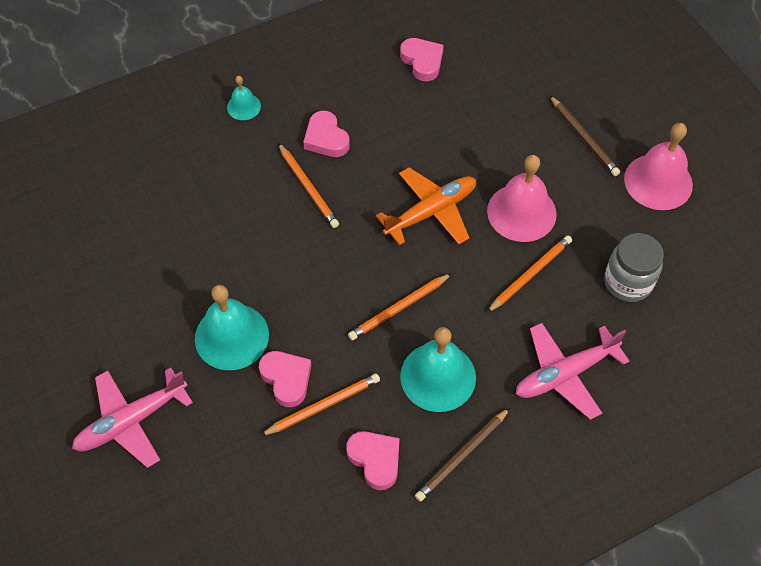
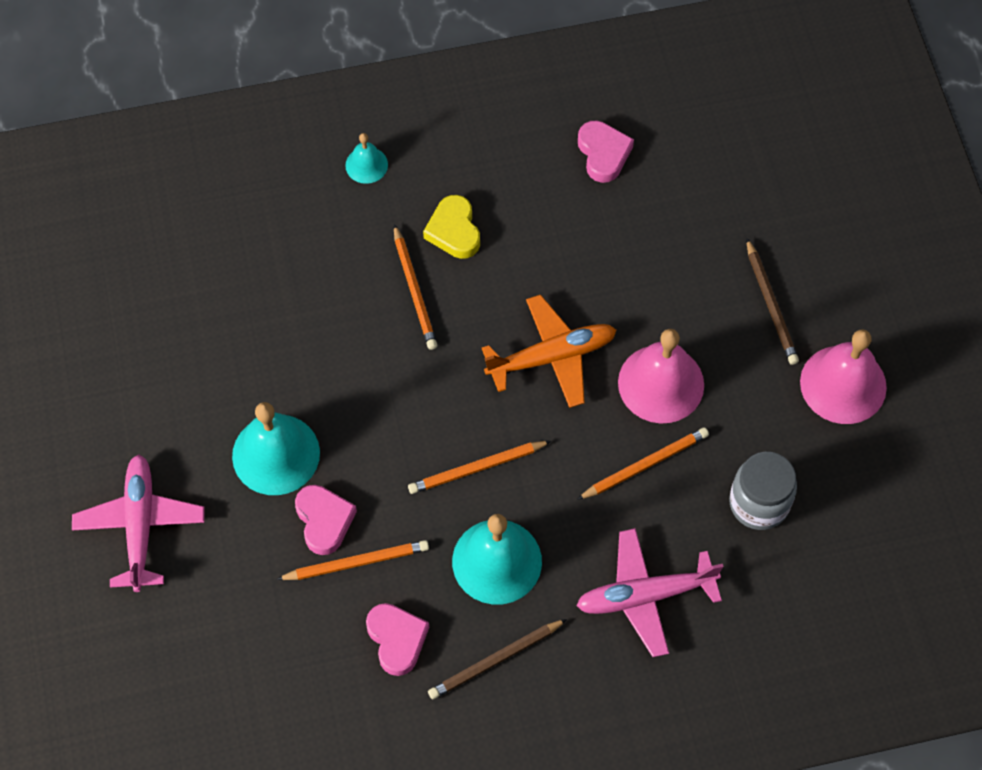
camera: 15 degrees right, 5 degrees up
(131, 421) = (140, 526): pink plane -> pink plane turned 105 degrees clockwise
(326, 138) = (454, 231): pink heart -> yellow heart

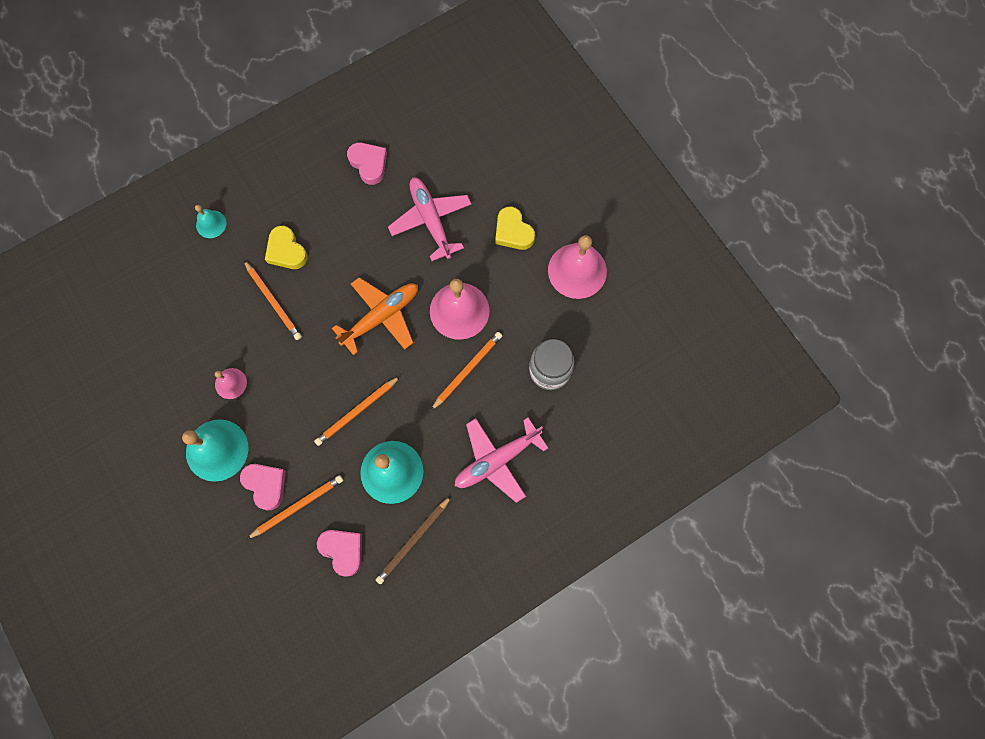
camera: 20 degrees left, 10 degrees up
(140, 526) = (139, 534): pink plane -> pink plane (431, 221)
(323, 376) = (230, 383): none -> pink bell
(771, 304) = (513, 232): brown pencil -> yellow heart

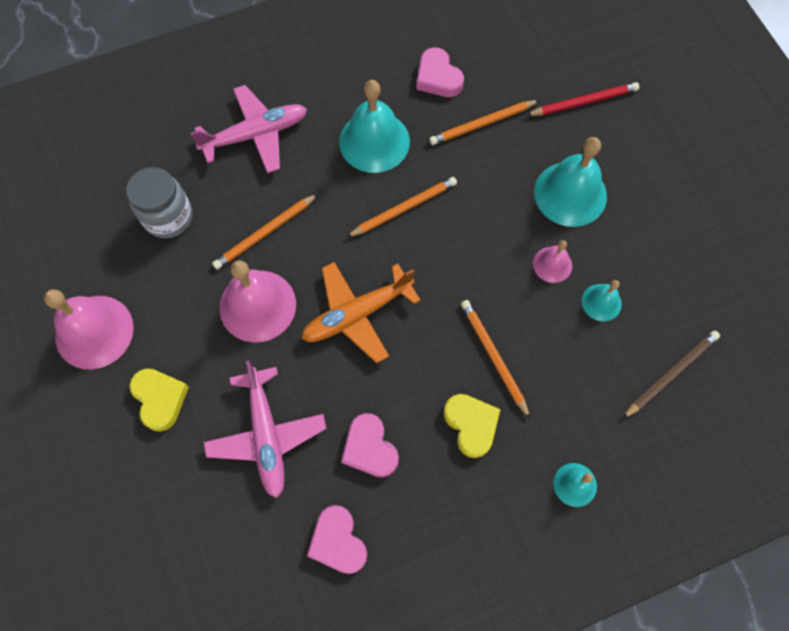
camera: 170 degrees left, 5 degrees down
(191, 358) = (601, 302): none -> turquoise bell
(205, 547) = (583, 102): none -> red pencil
(266, 485) = (516, 150): pink heart -> pink heart (370, 448)
(414, 541) = (362, 75): brown pencil -> brown pencil (670, 374)

